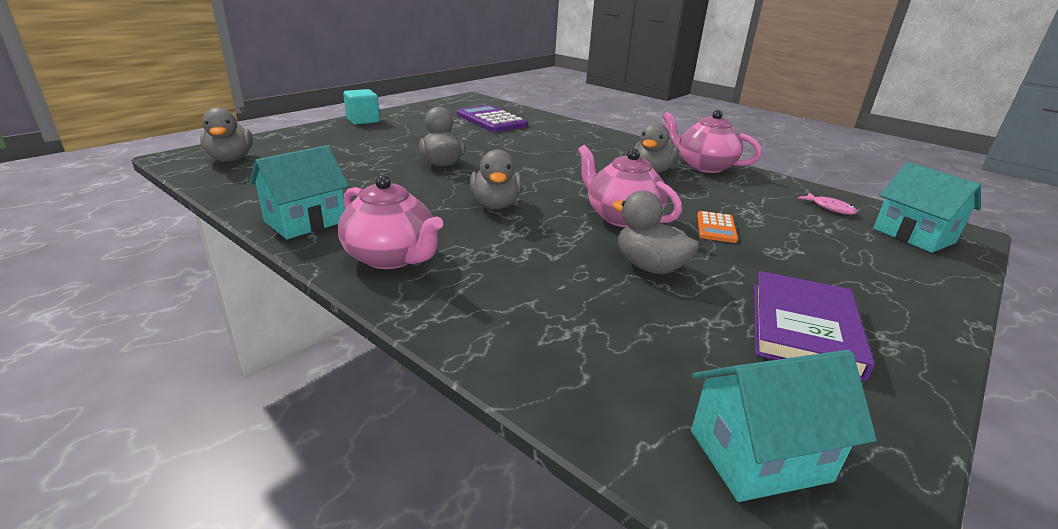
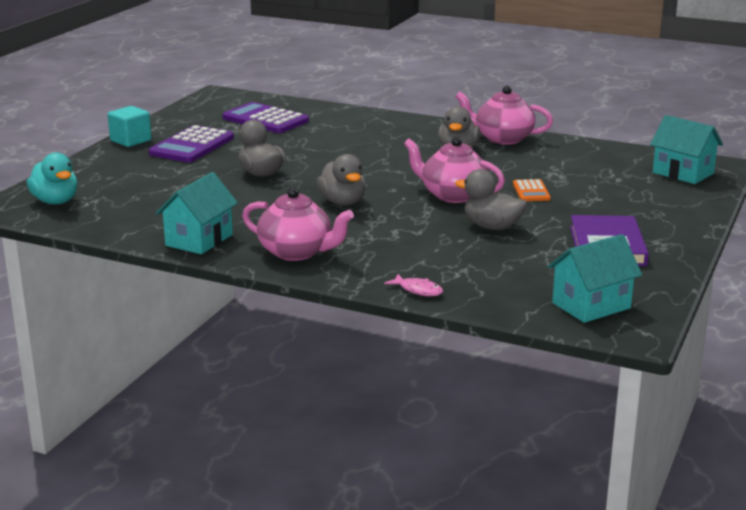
camera: 15 degrees left, 5 degrees down
(231, 159) = (55, 201): grey duck -> turquoise duck
(408, 131) = (192, 146): none -> purple calculator
(830, 208) = (618, 161): pink fish -> pink fish (418, 290)

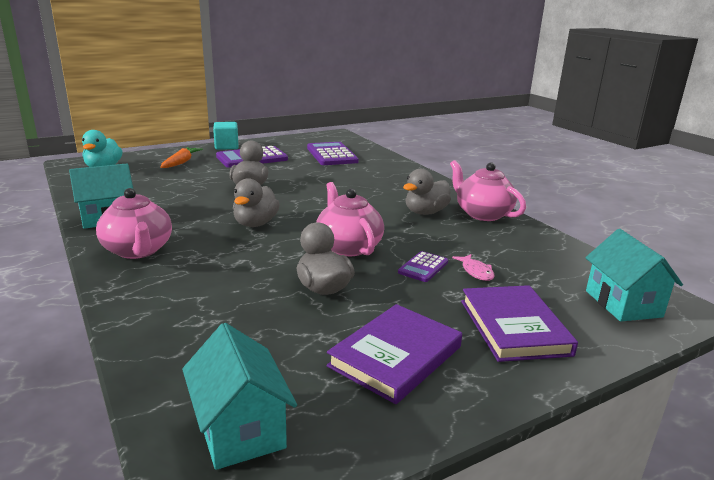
camera: 35 degrees right, 0 degrees up
(127, 172) = (181, 163): none -> orange carrot
(418, 290) = (136, 325): pink fish -> pink fish (476, 272)
(531, 191) = (423, 267): orange calculator -> purple calculator
(591, 305) = (240, 429): turquoise house -> turquoise house turned 60 degrees clockwise
(644, 207) = (514, 327): none -> purple book

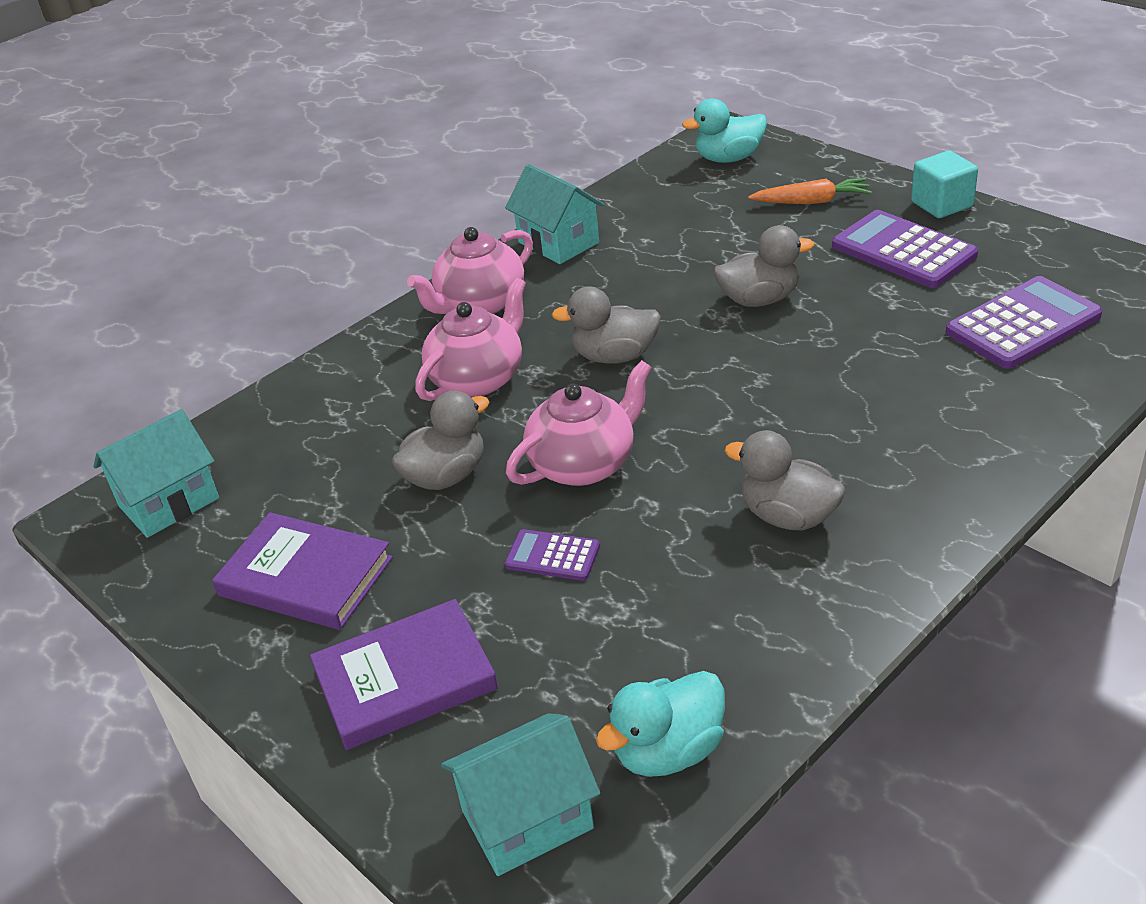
camera: 80 degrees right, 15 degrees up
(476, 272) = (564, 618): pink fish -> none
(482, 214) = (837, 594): pink teapot -> pink teapot (478, 378)
(575, 263) = (668, 751): none -> turquoise duck

